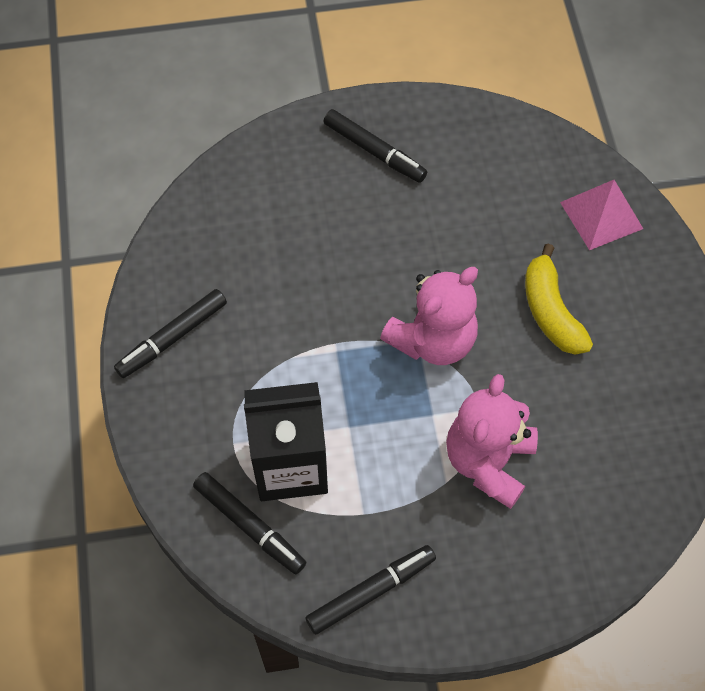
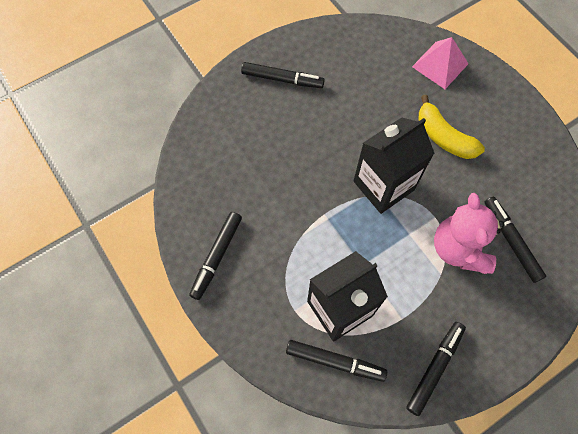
camera: 25 degrees left, 5 degrees up
(433, 340) = (383, 185): pink teddy bear -> black carton
(565, 482) = (511, 241): none -> black marker

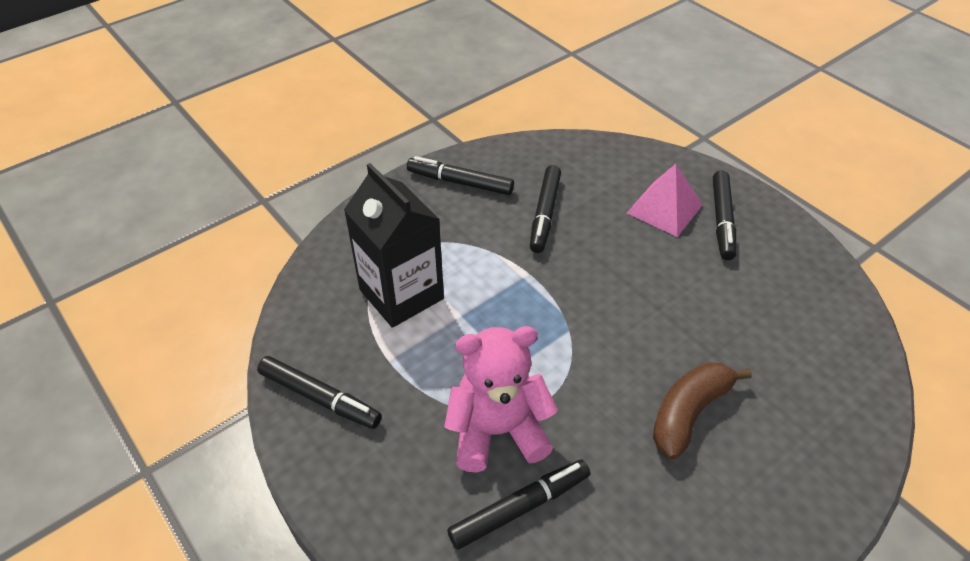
camera: 85 degrees right, 20 degrees down
(335, 361) = (335, 292): black marker -> black marker (545, 214)
(383, 185) = (584, 336): black carton -> none
(440, 65) = (829, 409): pink pyramid -> pink pyramid (664, 209)
(443, 137) = (689, 413): yellow banana -> brown banana

